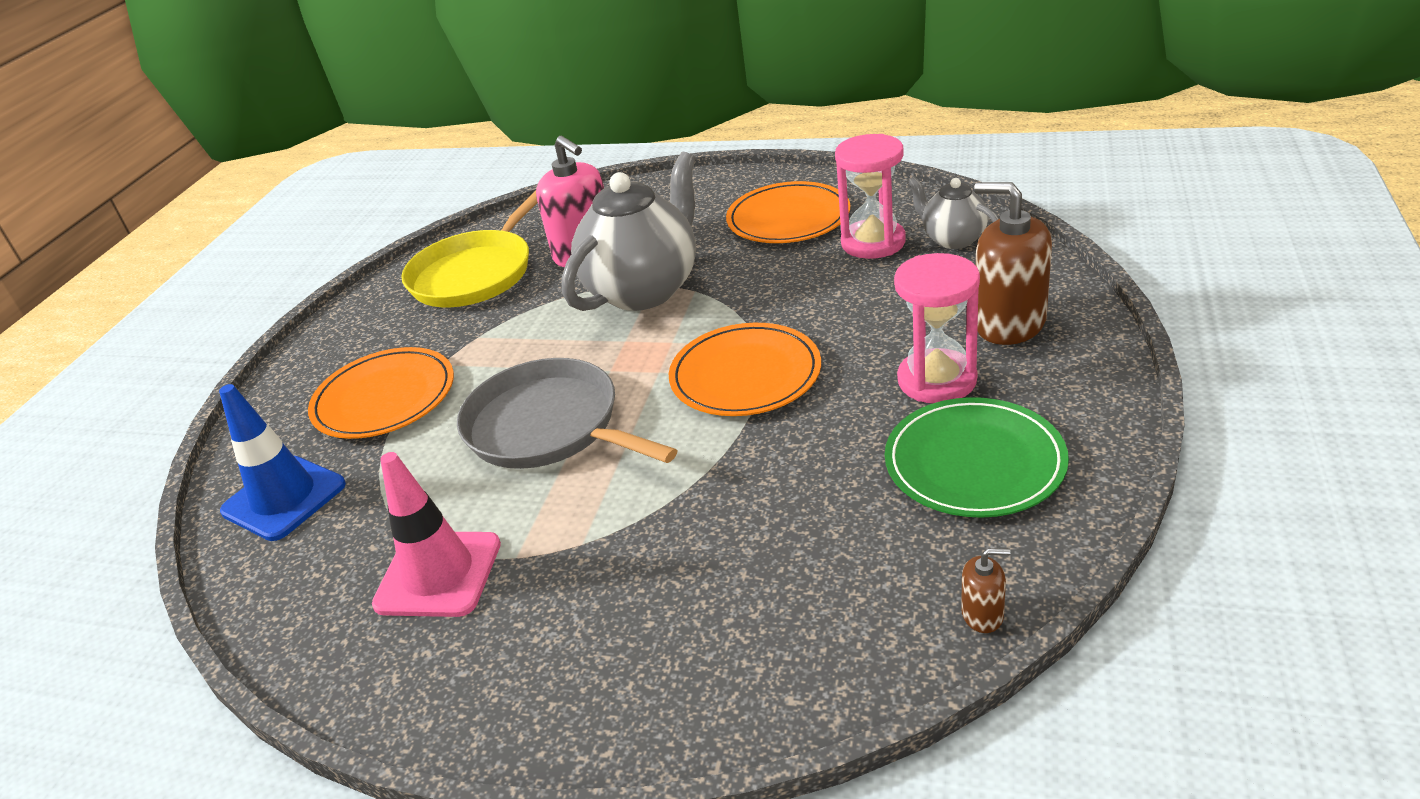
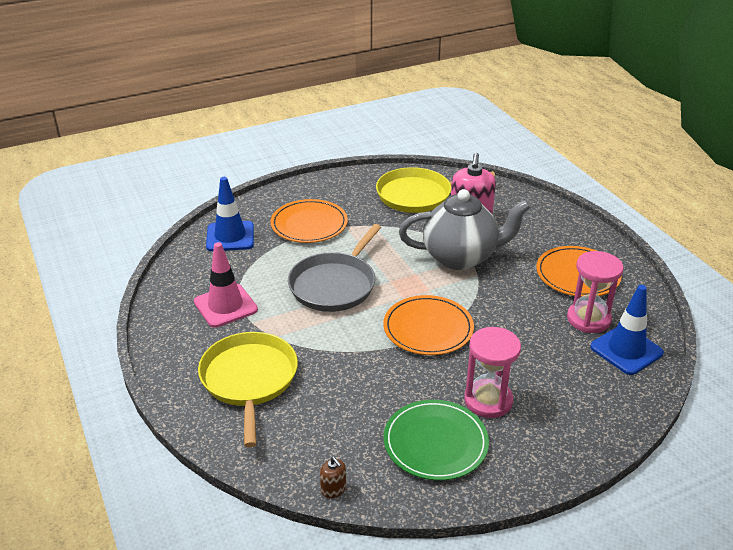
camera: 45 degrees right, 0 degrees up
(549, 427) = (335, 285): grey pan -> grey pan turned 150 degrees counterclockwise
(645, 617) = (249, 380): none -> yellow pan
(953, 239) = (626, 350): grey teapot -> blue traffic cone
(1009, 324) = (566, 408): brown soap dispenser -> none

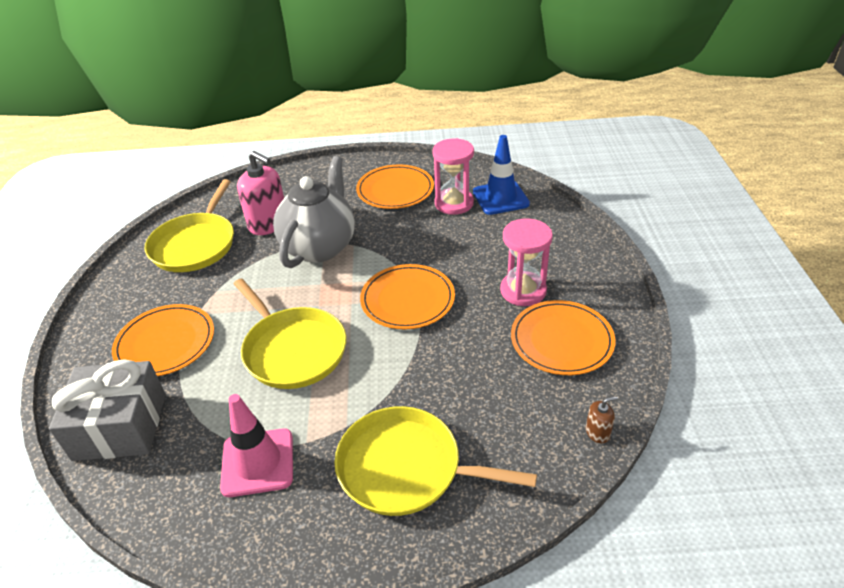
camera: 65 degrees left, 5 degrees up
(230, 236) = (120, 426): blue traffic cone -> grey gift
(335, 285) = (292, 350): grey pan -> yellow pan
(435, 442) = (561, 340): green plate -> orange plate

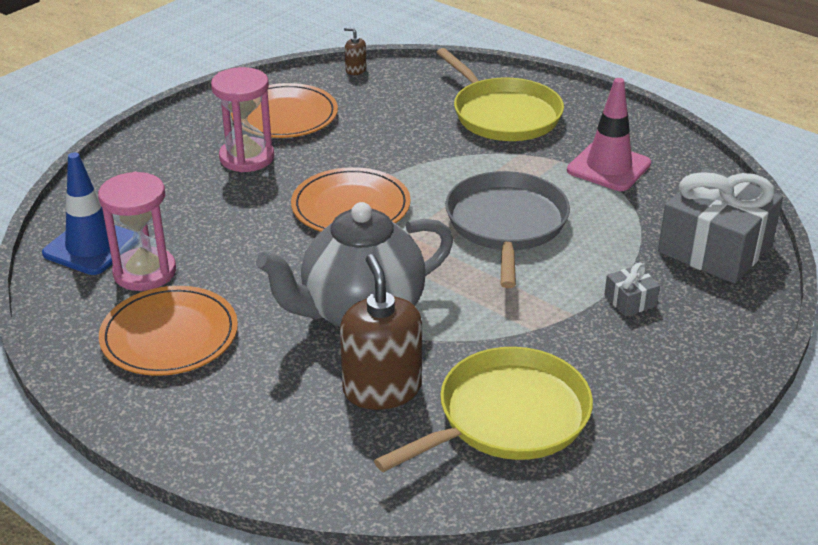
camera: 140 degrees left, 5 degrees down
(165, 343) = (630, 301): orange plate -> grey gift
(268, 223) = (382, 389): pink soap dispenser -> brown soap dispenser
(292, 350) = (506, 225): yellow pan -> grey pan

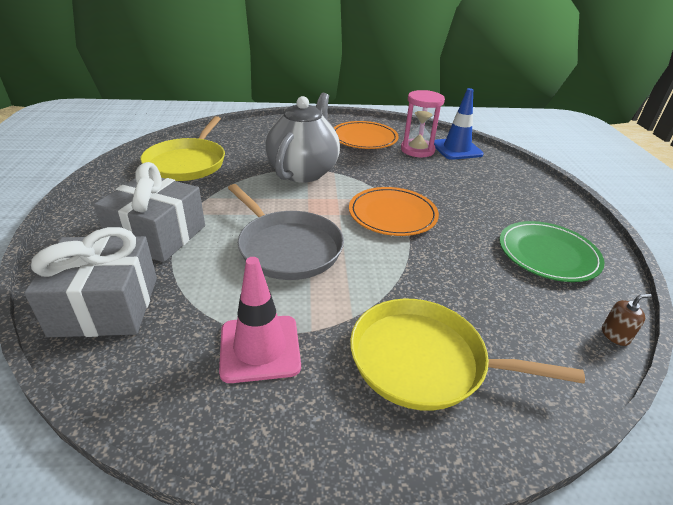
camera: 135 degrees right, 0 degrees up
(247, 158) = (498, 214): pink hourglass -> none
(284, 115) = (548, 254): orange plate -> green plate
(382, 389) = (254, 153): brown soap dispenser -> none
(630, 301) = (157, 235): grey gift -> grey gift, size x2.36

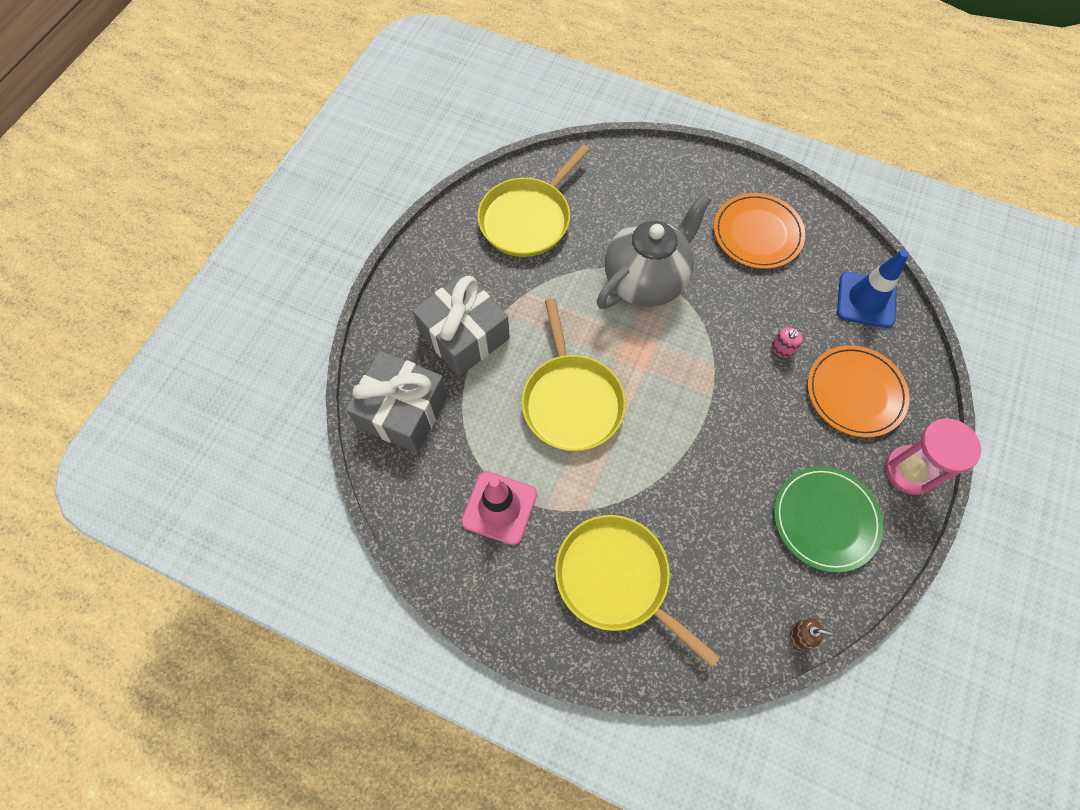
camera: 30 degrees right, 30 degrees up
(287, 247) = (571, 400): grey pan -> yellow pan
(392, 214) = (701, 393): orange plate -> orange plate (855, 392)
(417, 150) = (811, 284): pink hourglass -> pink hourglass (909, 471)
(428, 180) = (782, 349): none -> pink soap dispenser

